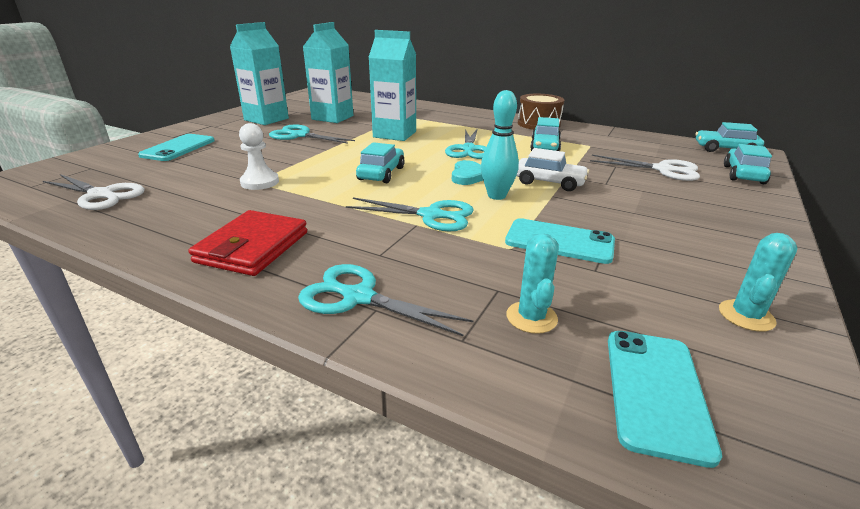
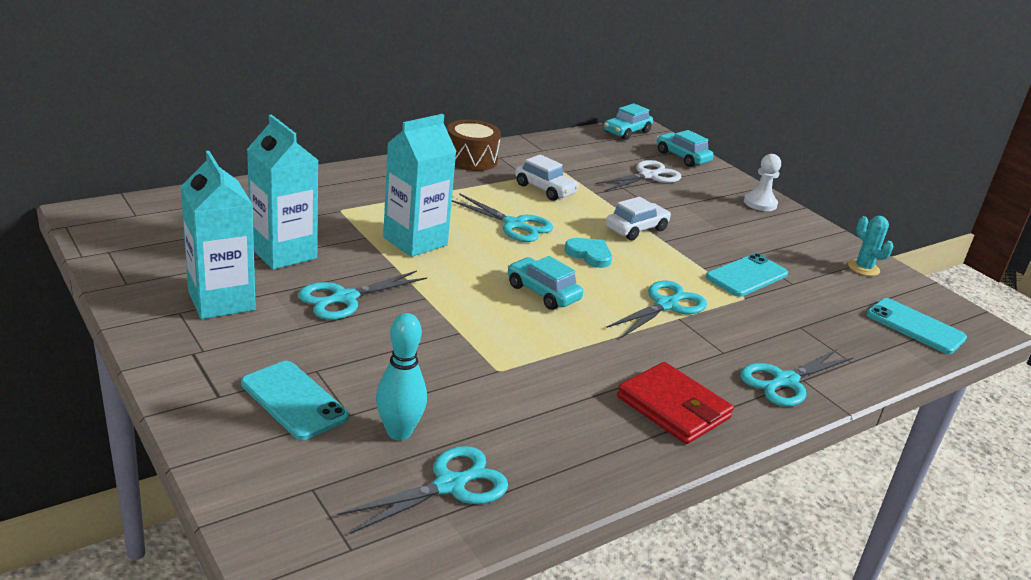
camera: 65 degrees left, 0 degrees up
(102, 195) = (450, 485): white scissors -> turquoise scissors
(260, 182) = (504, 367): white pawn -> white pawn (760, 203)
(496, 196) = (647, 262): turquoise bowling pin -> turquoise bowling pin (399, 432)
(531, 317) = (838, 329): turquoise cactus -> none
(545, 146) = (545, 189): turquoise car -> white car

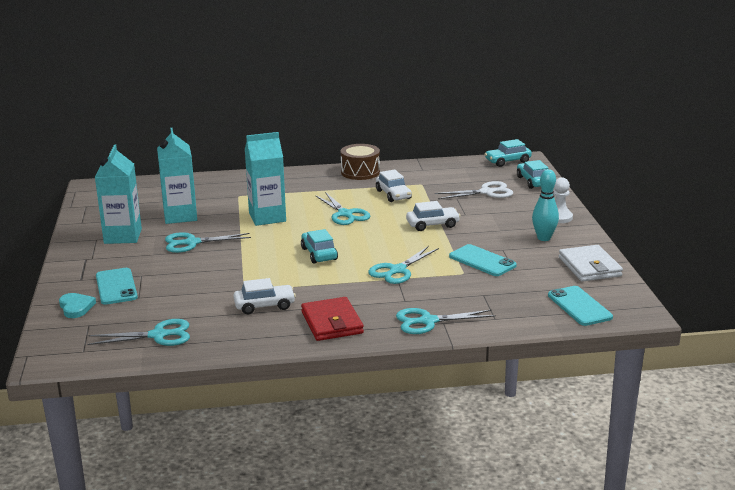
camera: 30 degrees right, 5 degrees down
(399, 432) = (156, 309): turquoise bowling pin -> turquoise bowling pin (544, 238)
(555, 395) = (264, 306): none -> white car
(589, 255) = (378, 236): turquoise heart -> turquoise heart (76, 307)
(666, 305) = (397, 270): turquoise scissors -> turquoise scissors turned 150 degrees clockwise
(746, 276) = (482, 261): turquoise phone -> turquoise phone turned 60 degrees clockwise
(863, 268) = (589, 267): turquoise cactus -> white wallet

